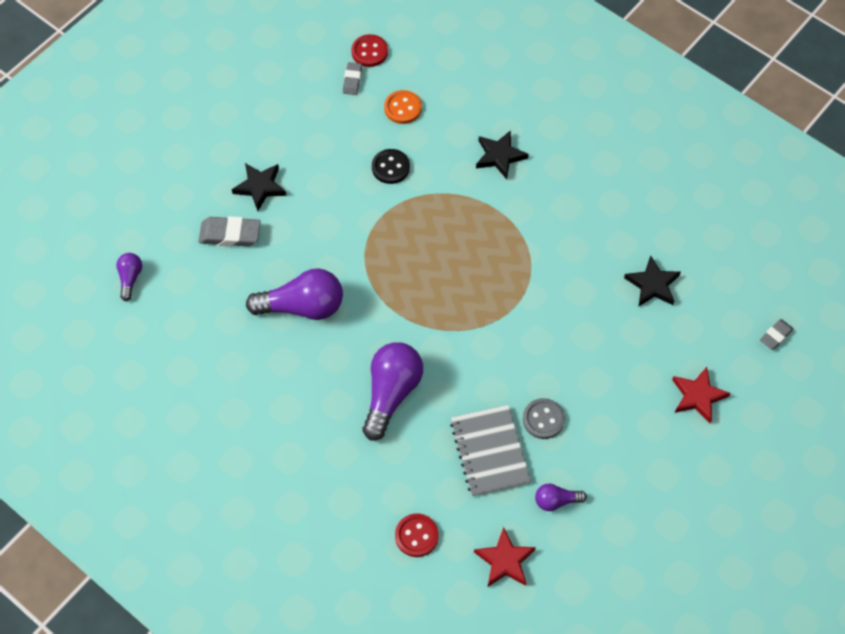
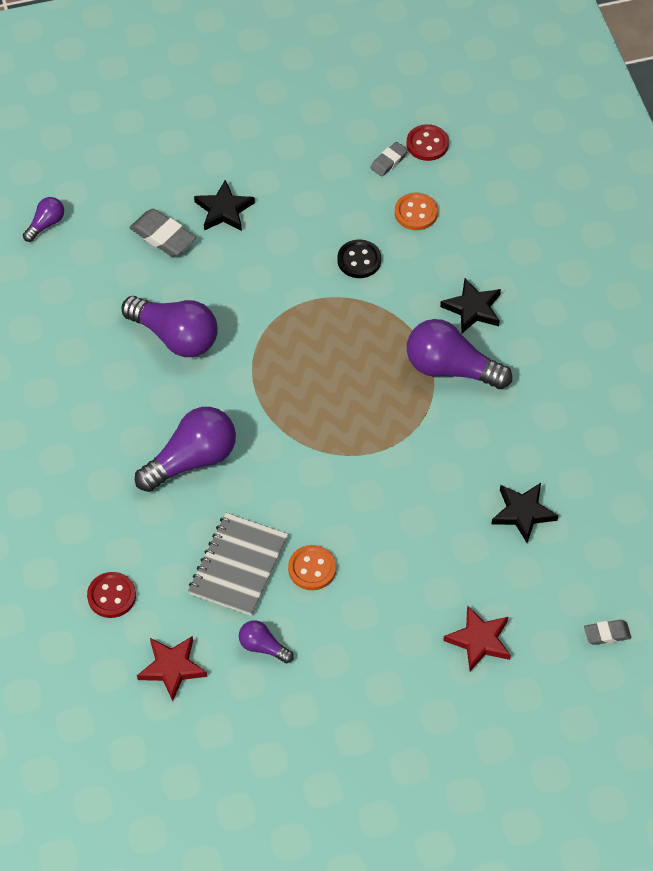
camera: 35 degrees right, 5 degrees down
(520, 209) = (451, 369): none -> purple light bulb
(543, 419) = (312, 569): grey button -> orange button

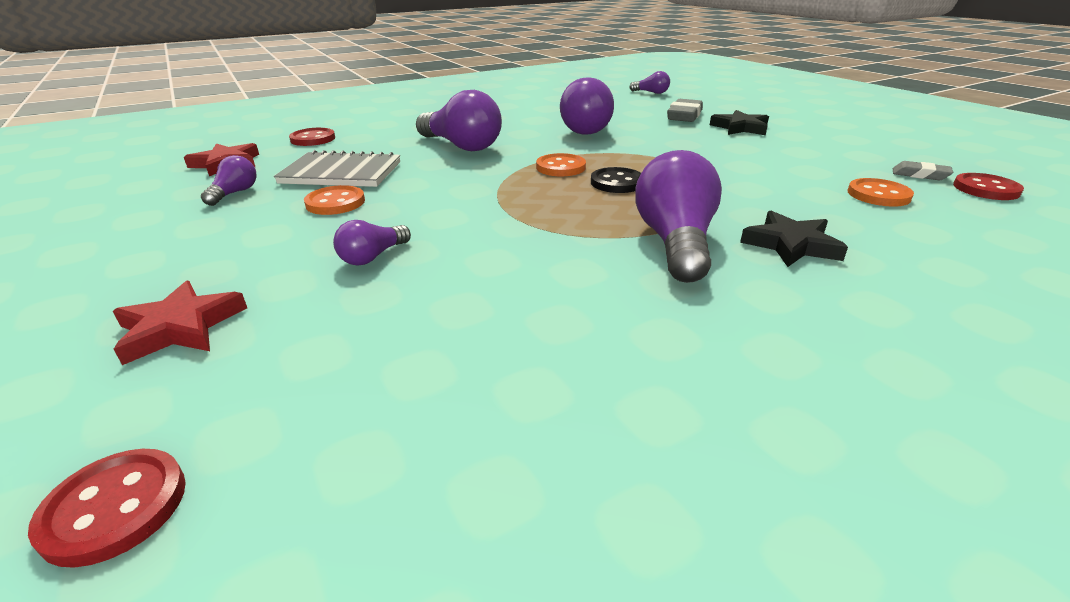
camera: 75 degrees right, 25 degrees down
(285, 393) = (560, 167): none -> orange button
(359, 260) = (766, 177): black button -> black button (617, 183)
(419, 544) = (373, 257): none -> purple light bulb
(523, 513) = (444, 336): black star -> none
(607, 634) = (115, 508): grey eraser -> red button

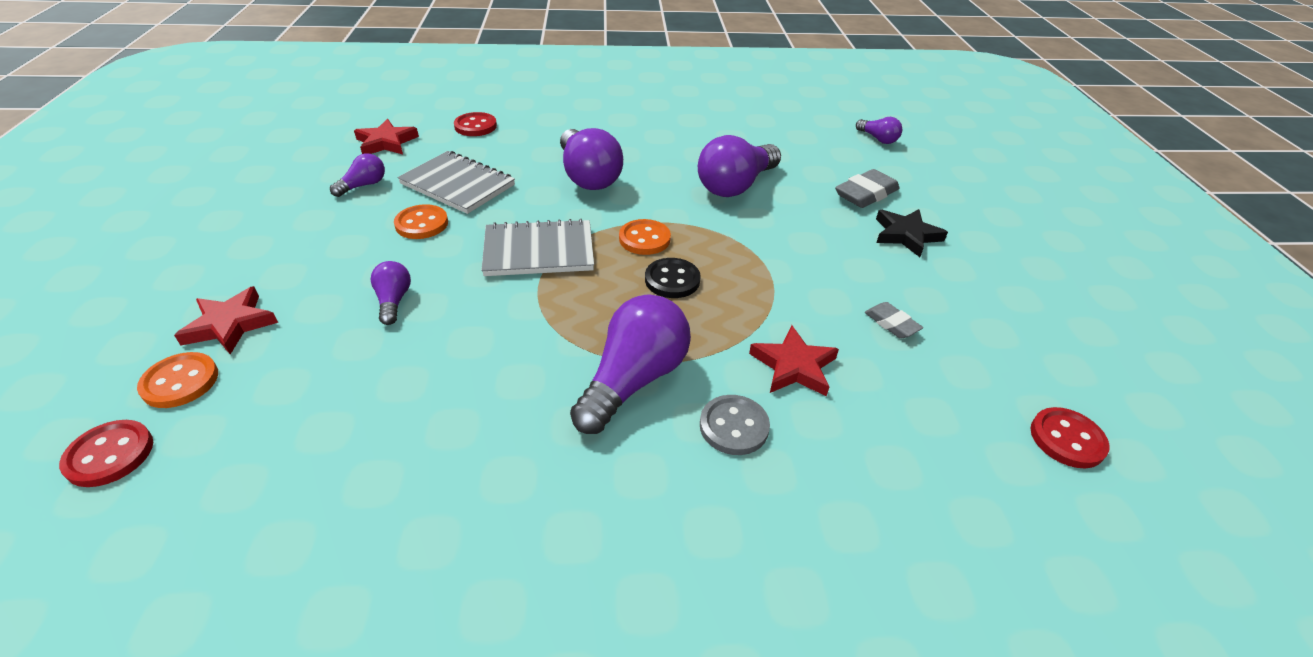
camera: 25 degrees right, 10 degrees up
(373, 257) = (393, 301): purple light bulb -> purple light bulb turned 105 degrees clockwise
(478, 193) = (539, 251): none -> grey notebook
(776, 202) = (794, 366): none -> red star
(791, 245) = (734, 426): black star -> grey button
(878, 195) = (920, 398): orange button -> orange button (180, 382)
(920, 175) = (1017, 387): grey eraser -> grey eraser (891, 324)

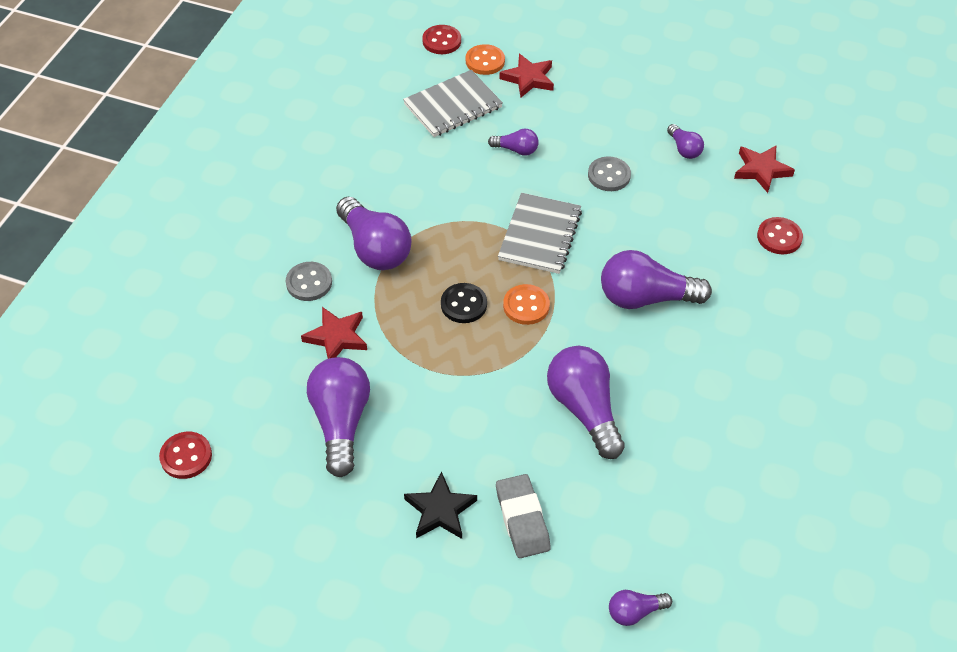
camera: 115 degrees right, 10 degrees up
(422, 224) = (609, 175): orange button -> grey button
(457, 185) = (663, 205): grey notebook -> grey notebook (453, 106)
(891, 324) = (341, 422): grey eraser -> purple light bulb

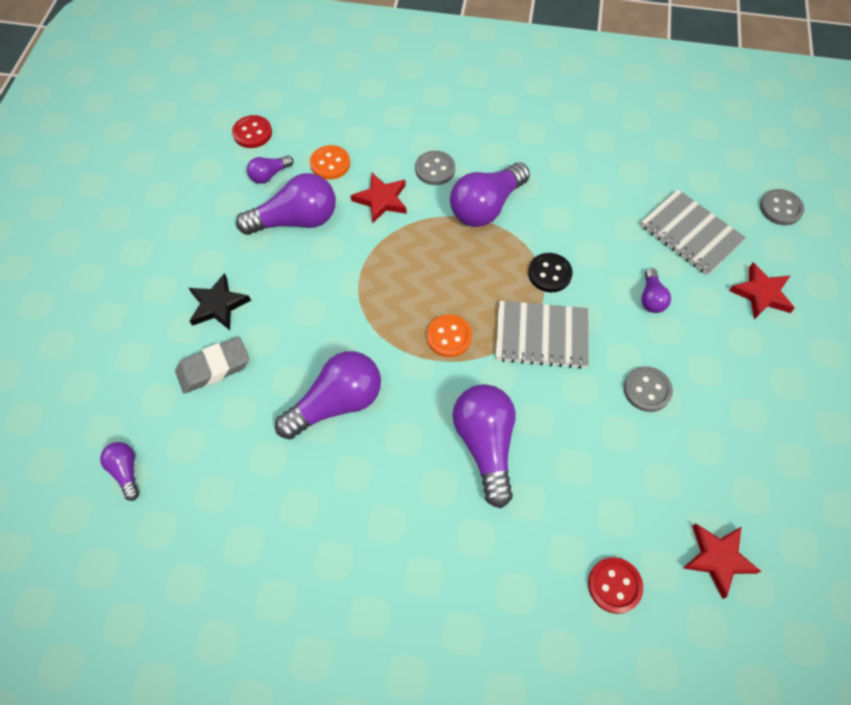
camera: 80 degrees right, 10 degrees up
(441, 41) = (780, 208): red button -> grey button
(463, 304) = (438, 286): black button -> black button (549, 274)
(485, 61) = (769, 250): orange button -> orange button (330, 164)
(684, 149) = (718, 465): purple light bulb -> purple light bulb (269, 175)

